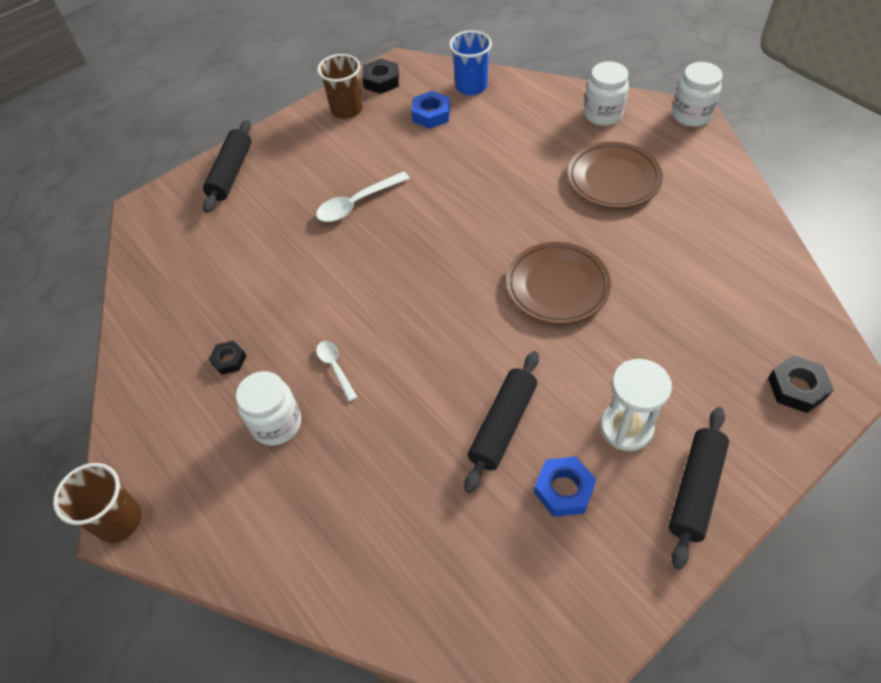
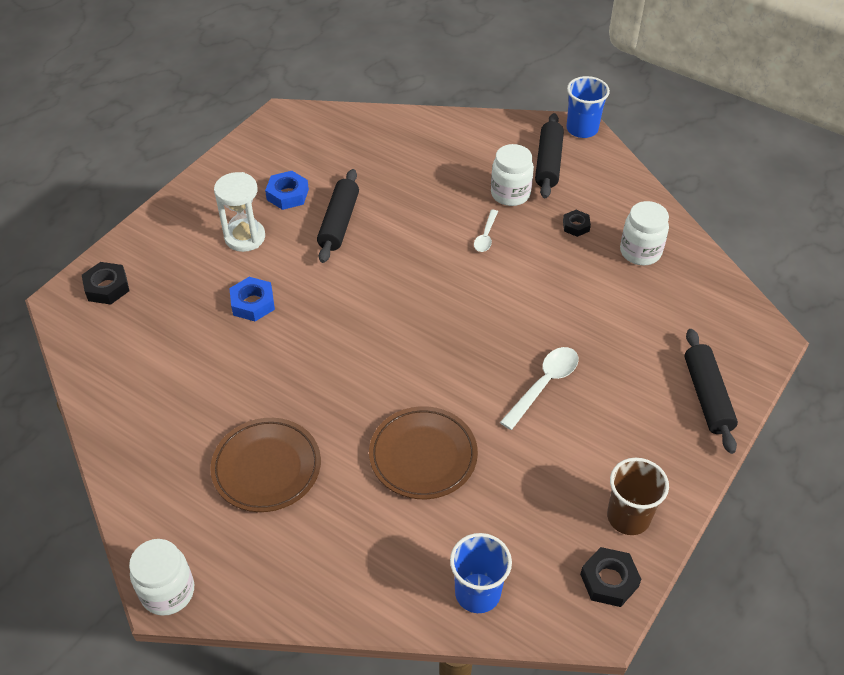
camera: 160 degrees right, 5 degrees down
(119, 520) = (582, 129): brown cup -> blue cup
(335, 367) = (486, 236): white spoon -> white spoon turned 60 degrees clockwise
(431, 114) = (514, 529): blue nut -> blue nut (253, 303)
(557, 286) = (313, 334): brown plate -> brown plate (423, 456)
(603, 114) = (286, 571): white jar -> white jar (640, 252)
(695, 490) = (195, 210): black rolling pin -> black rolling pin (548, 163)

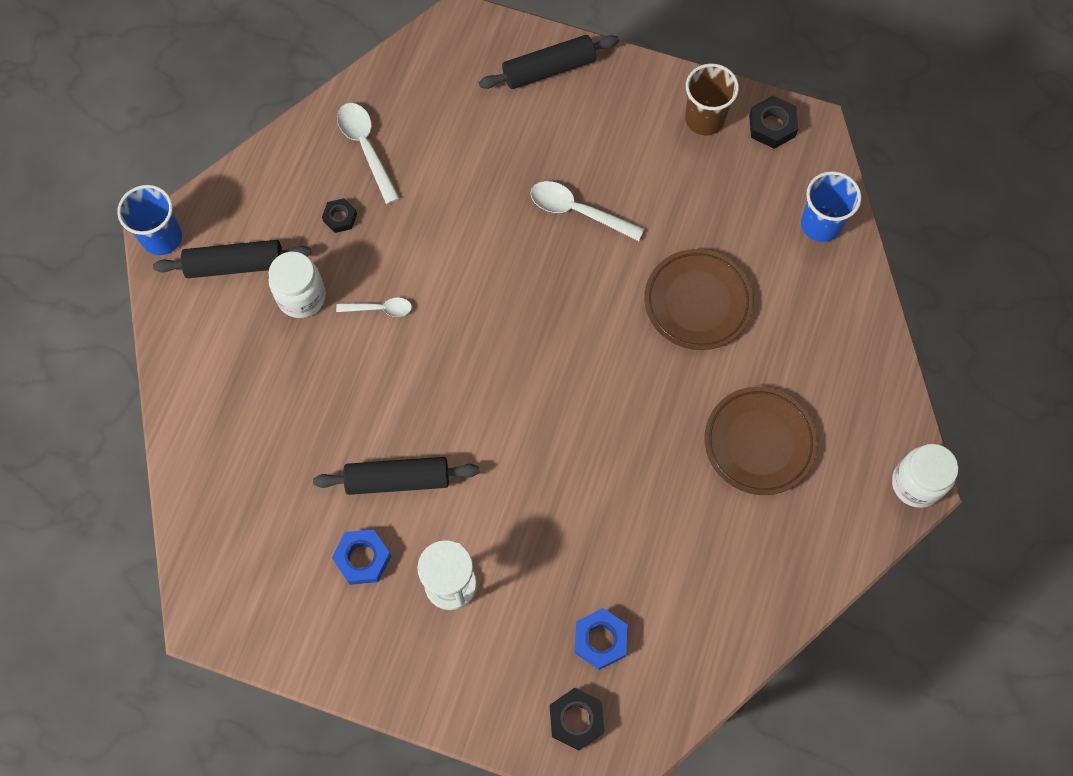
camera: 105 degrees left, 20 degrees up
(253, 303) = (552, 535): blue nut -> blue nut (600, 640)
(640, 252) = (366, 148): white jar -> white spoon

